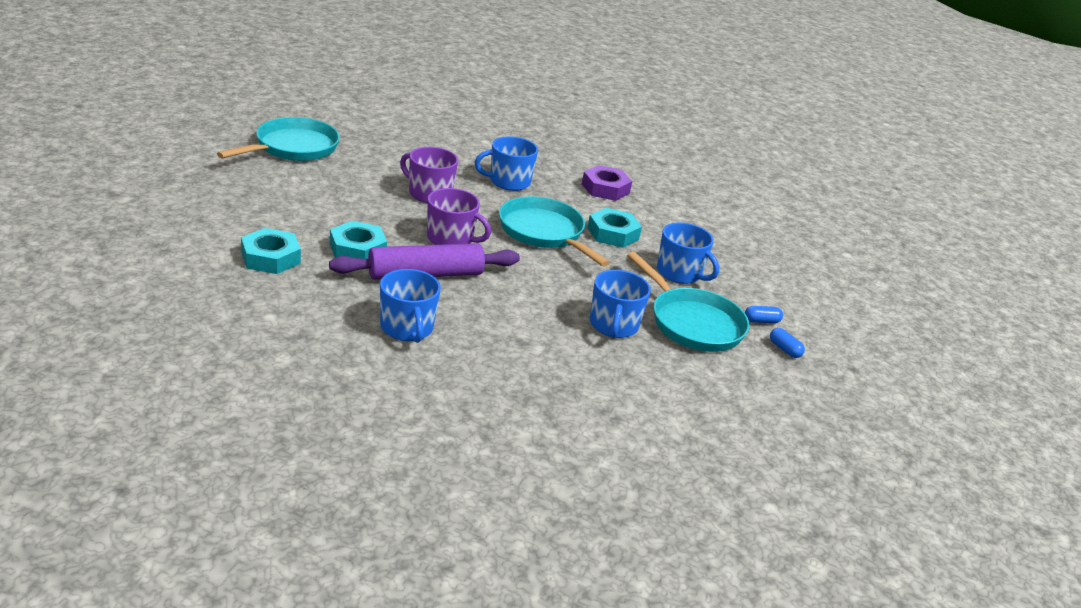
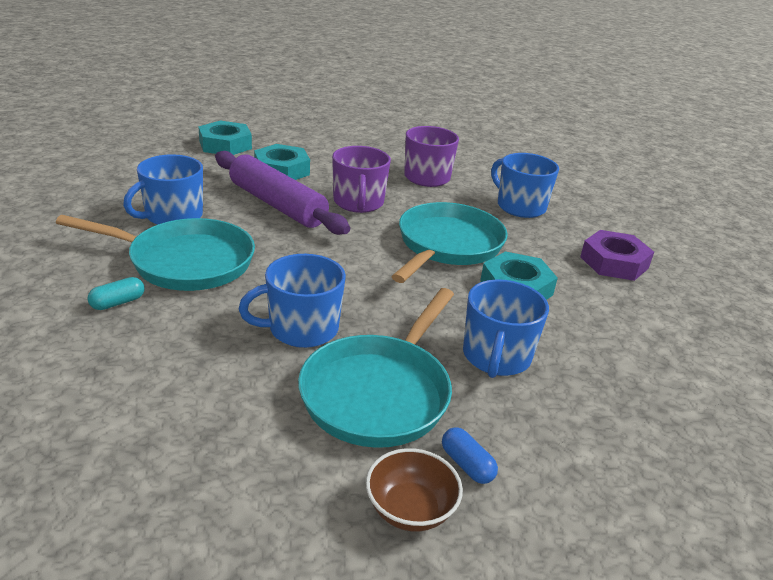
camera: 65 degrees right, 0 degrees up
(292, 148) = (408, 116): turquoise pan -> turquoise pan (184, 262)
(534, 388) = (118, 303): none -> turquoise capsule
(784, 349) = (410, 509): blue capsule -> brown bowl

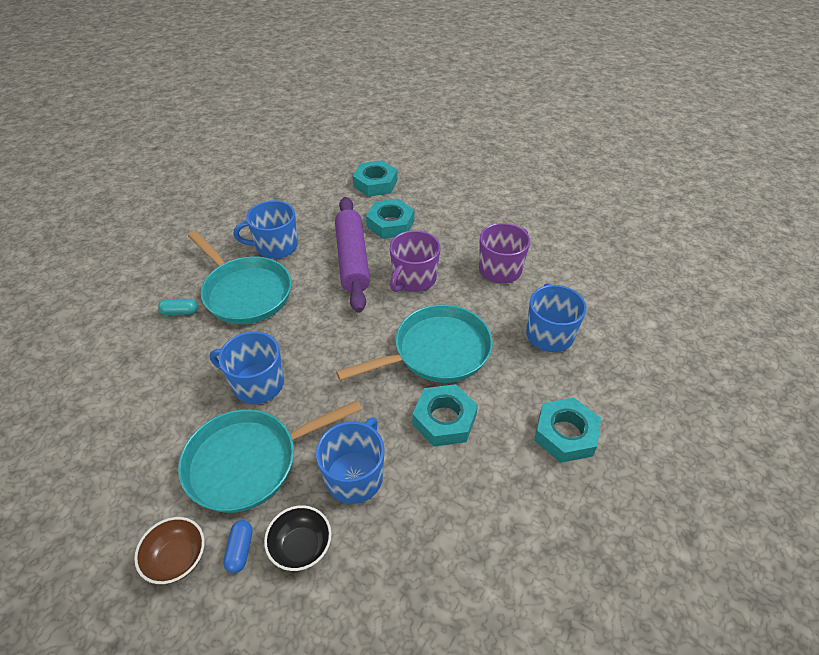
camera: 40 degrees right, 15 degrees up
(496, 357) = (355, 476): blue mug -> blue mug turned 150 degrees clockwise
(520, 431) = (301, 547): none -> black bowl
(614, 262) = (565, 434): purple nut -> turquoise nut

